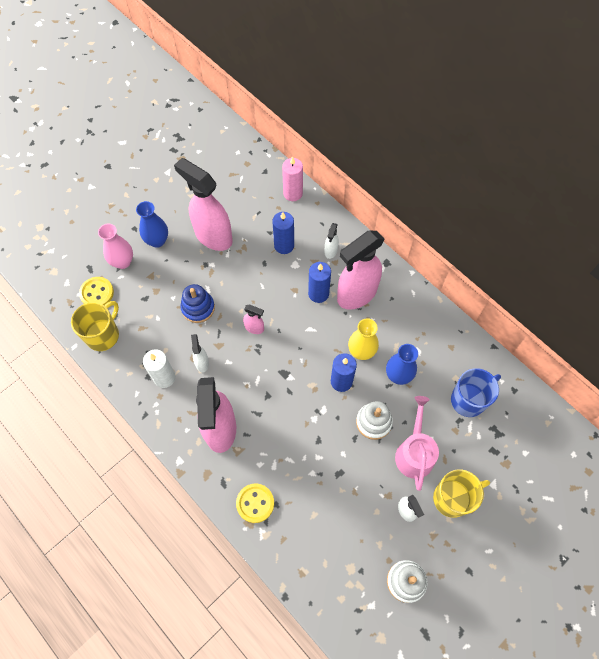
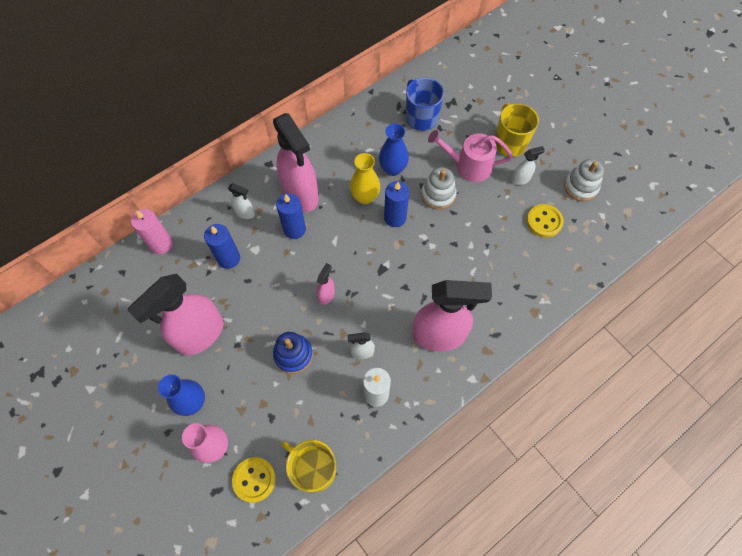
camera: 85 degrees left, 0 degrees up
(255, 503) = (516, 305): yellow button -> yellow button (544, 221)

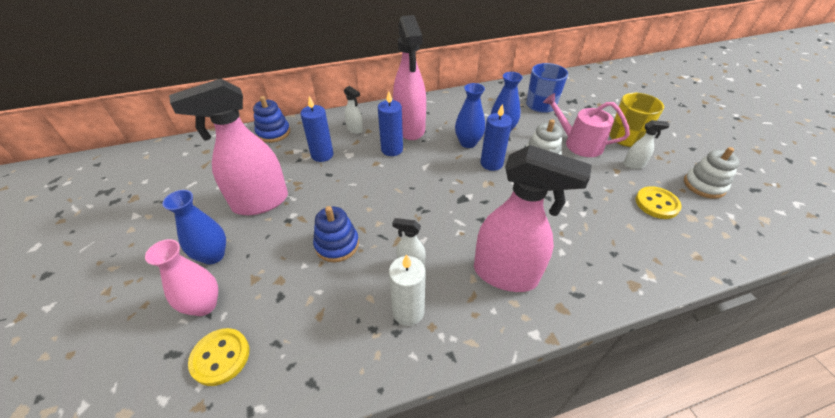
camera: 20 degrees right, 20 degrees down
(161, 244) = (273, 133): pink candle -> blue stacking toy
(314, 469) = (294, 371): yellow mug -> none
(326, 295) = (397, 204): pink spray bottle -> none
(365, 197) = (468, 143): yellow vase -> blue vase

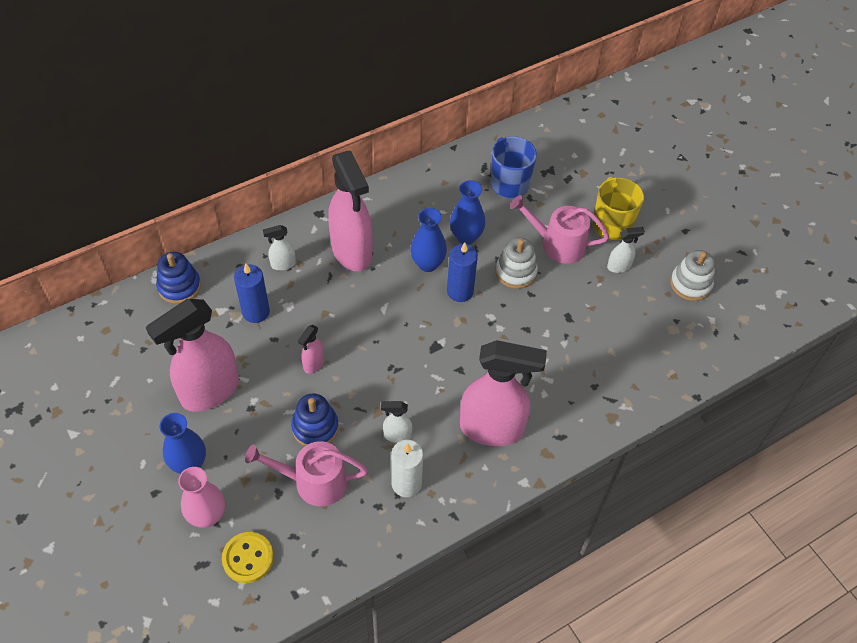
camera: 15 degrees left, 10 degrees up
(317, 292) = (314, 482): none -> pink watering can
(354, 195) = (313, 364): none -> pink spray bottle
(355, 129) = (283, 264): white spray bottle -> white spray bottle turned 135 degrees clockwise
(392, 149) = (338, 289): blue candle -> none
(656, 204) = (639, 318): yellow button -> none

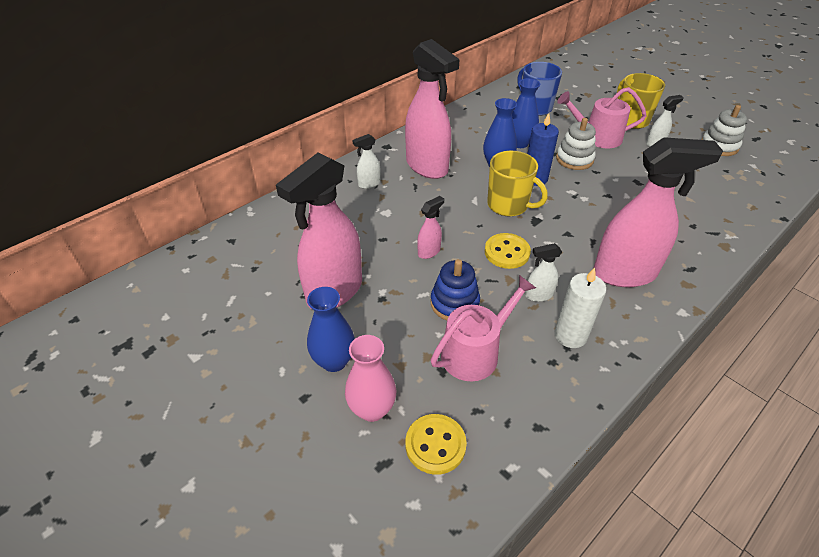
camera: 10 degrees left, 10 degrees down
(179, 286) = (276, 214): blue stacking toy -> none
(256, 312) = (357, 221): blue candle -> none
(313, 364) = (429, 251): pink spray bottle -> pink spray bottle turned 150 degrees counterclockwise
(314, 482) = (475, 352): pink watering can -> pink watering can turned 150 degrees clockwise
(388, 380) = (507, 252): none -> yellow button
(416, 321) = (508, 205): none -> yellow mug

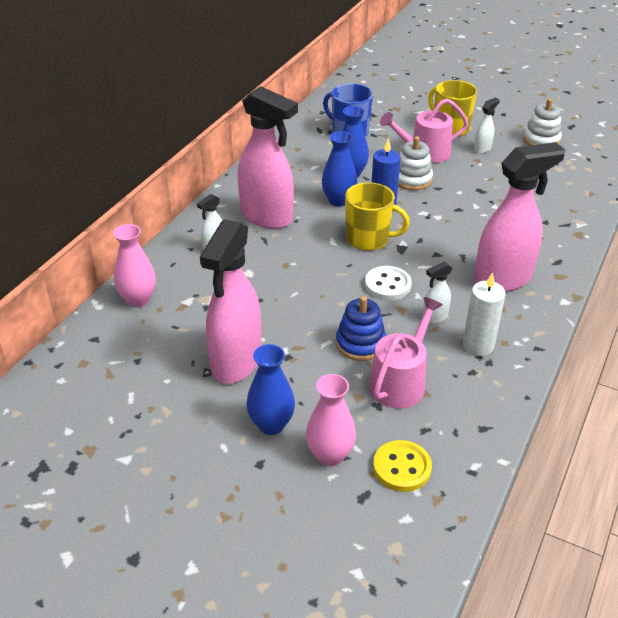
camera: 20 degrees left, 5 degrees down
(284, 214) = (138, 299): none -> pink vase
(429, 251) = (312, 301): pink spray bottle -> none
(507, 252) = (387, 285): yellow button -> white button

